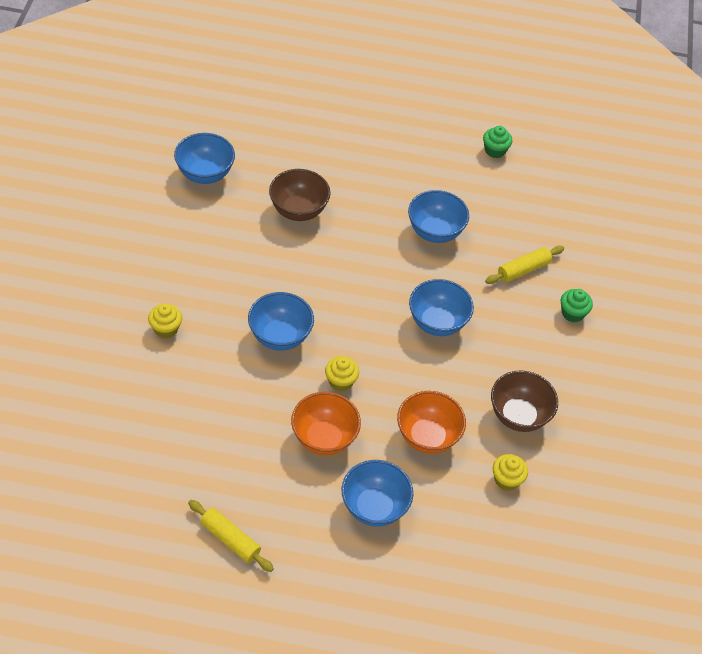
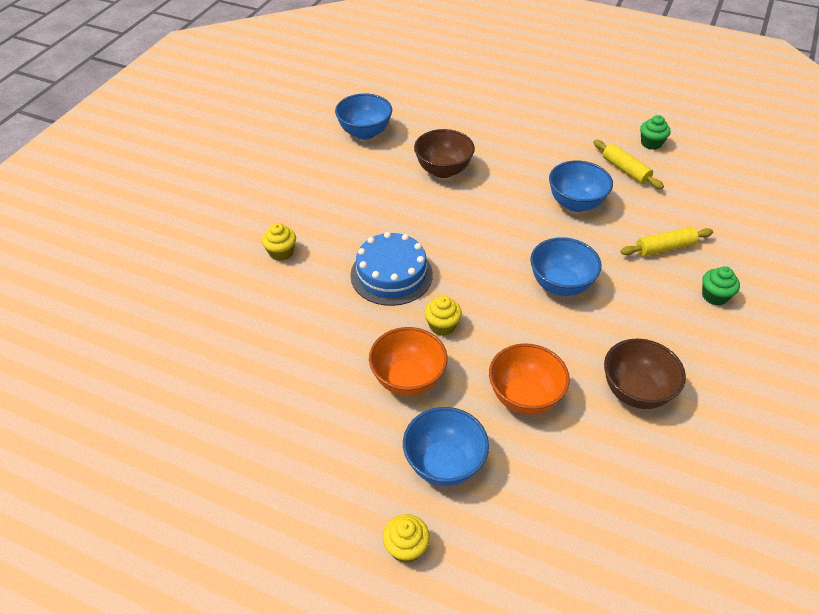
camera: 20 degrees right, 5 degrees down
(230, 540) = (271, 470): yellow rolling pin -> yellow rolling pin (625, 170)
(280, 336) = (391, 275): blue bowl -> blue cake
(506, 480) = (609, 460): yellow cupcake -> yellow cupcake (406, 547)

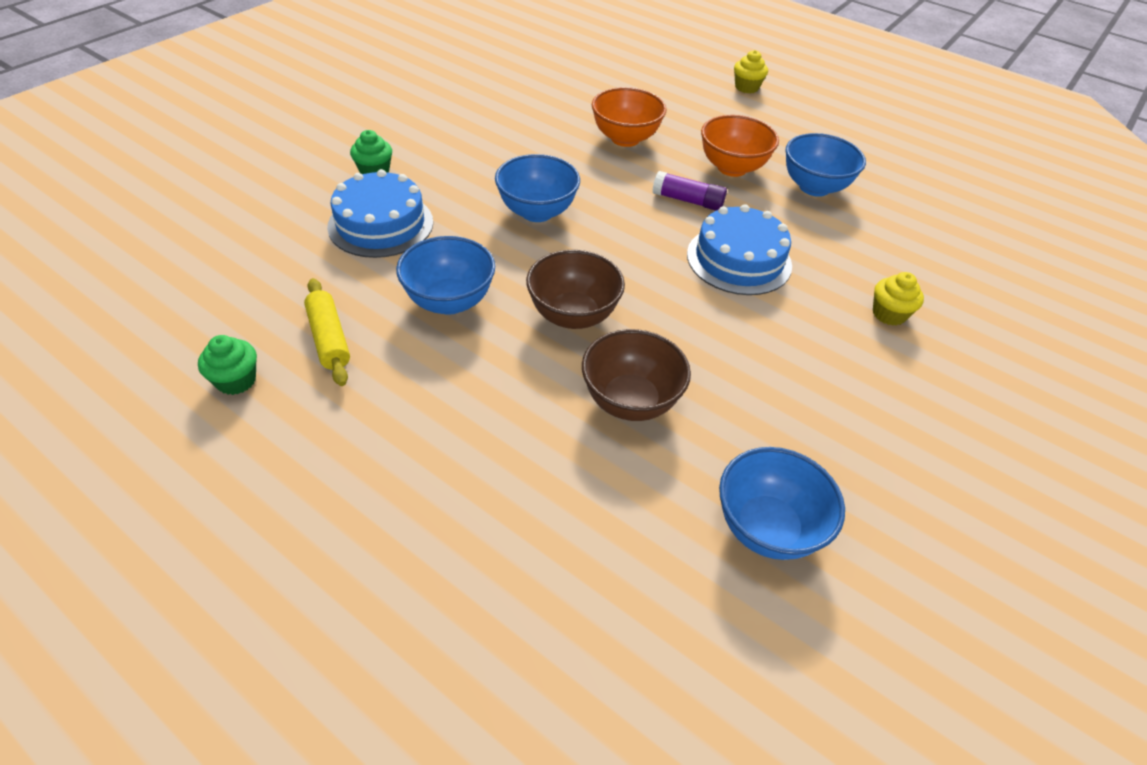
camera: 170 degrees left, 0 degrees up
(442, 326) = (688, 201): yellow cupcake -> purple glue stick
(444, 463) = (709, 116): blue bowl -> blue bowl (814, 187)
(636, 391) = (522, 124): brown bowl -> brown bowl (573, 315)
(665, 248) = (381, 224): yellow rolling pin -> blue cake

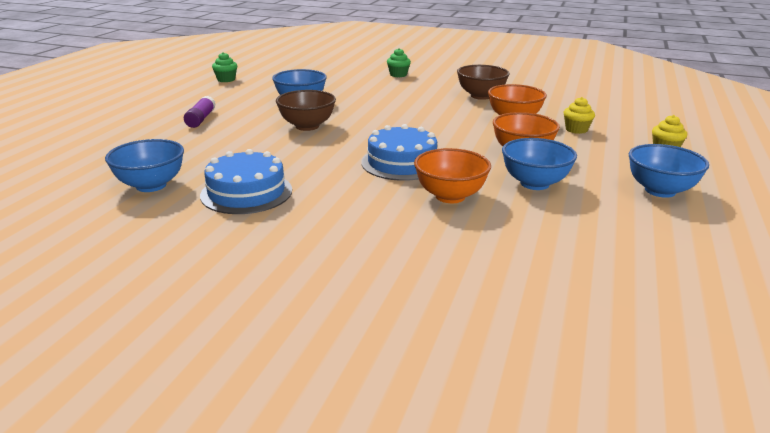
camera: 75 degrees right, 20 degrees down
(329, 339) = (259, 87): yellow rolling pin -> none
(381, 224) = (353, 82): blue cake -> blue cake (246, 192)
(537, 212) = (398, 108): blue bowl -> blue bowl (660, 191)
(630, 401) = (242, 145): brown bowl -> brown bowl (481, 96)
(688, 201) = (458, 143): purple glue stick -> purple glue stick (201, 119)
(838, 250) = (450, 196): none -> orange bowl
(889, 314) = (379, 218): yellow cupcake -> yellow cupcake (576, 129)

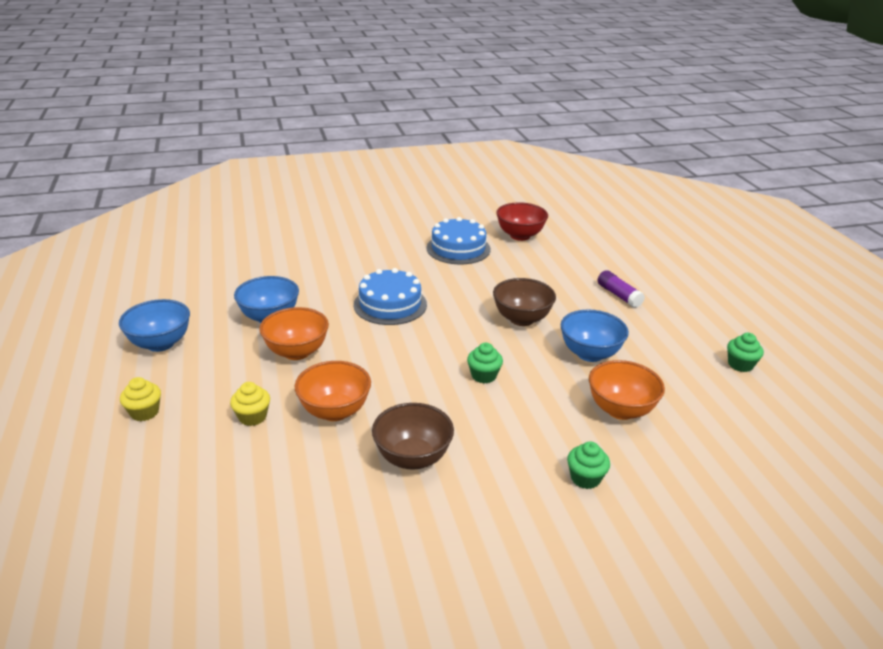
camera: 145 degrees right, 5 degrees up
(151, 185) = (520, 236): blue bowl -> red bowl
(390, 110) = (483, 375): none -> green cupcake
(450, 196) = (326, 286): orange bowl -> orange bowl (620, 410)

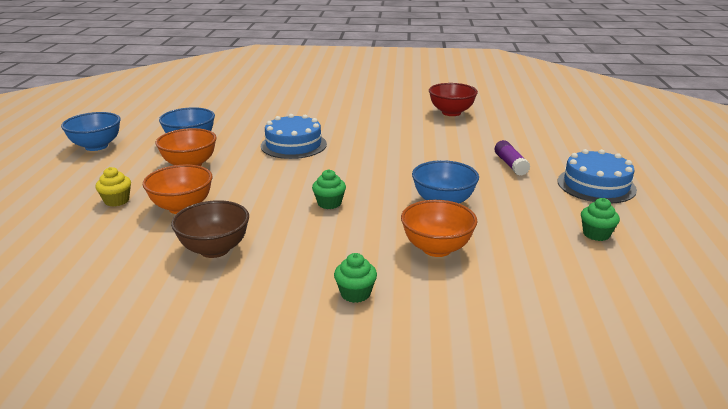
camera: 20 degrees right, 5 degrees down
(144, 412) = (44, 185): yellow cupcake -> none
(458, 248) = (387, 115): blue cake -> blue cake (596, 185)
(521, 319) = (400, 169): brown bowl -> none

